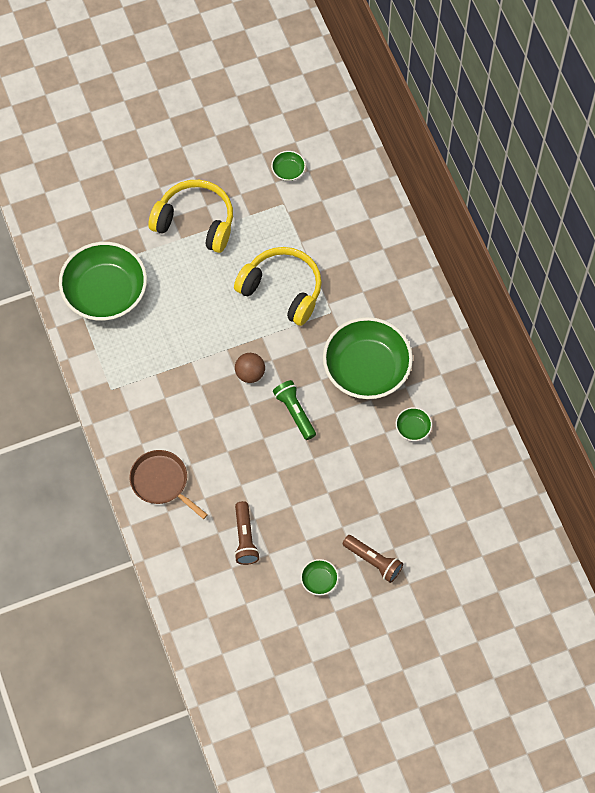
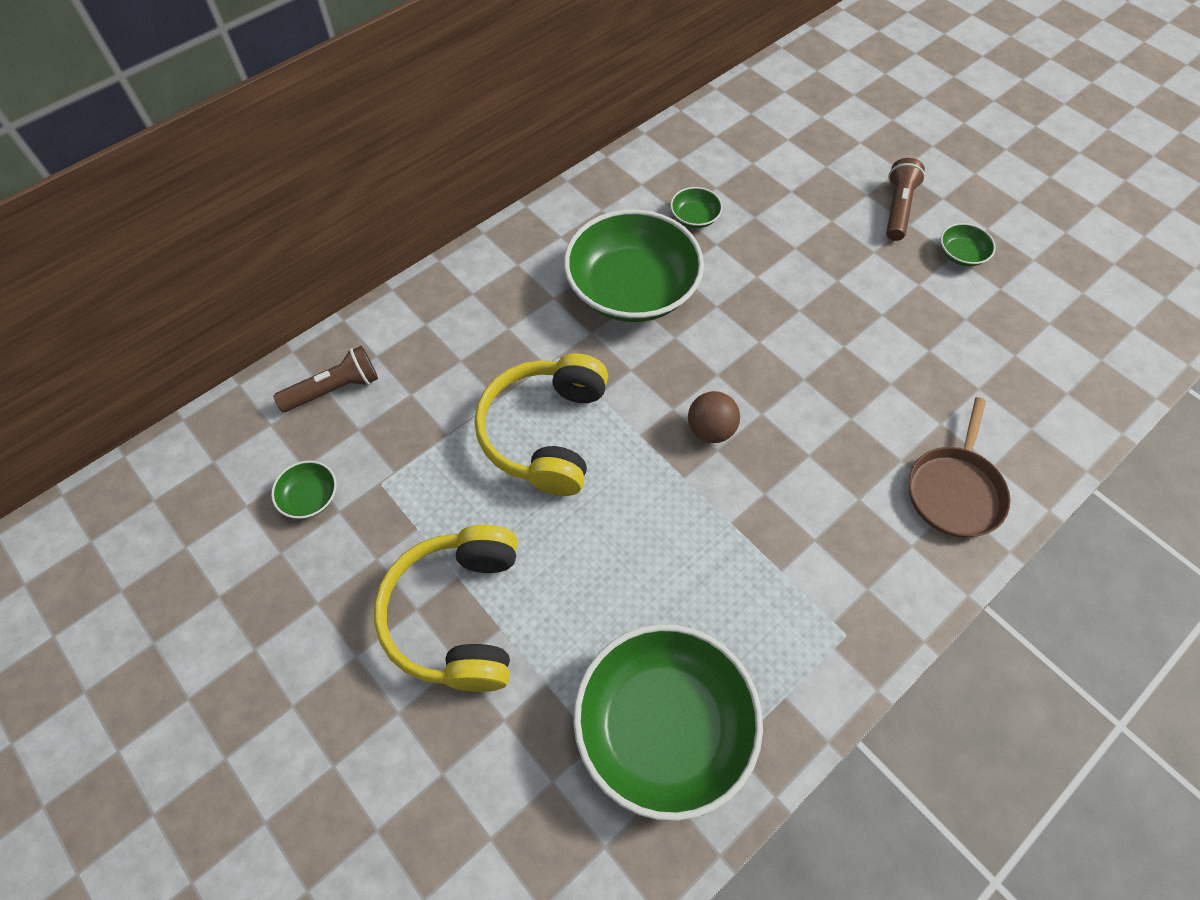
camera: 110 degrees left, 5 degrees down
(245, 538) = (964, 352): brown flashlight -> brown flashlight (334, 389)
(295, 412) = (743, 352): green flashlight -> none

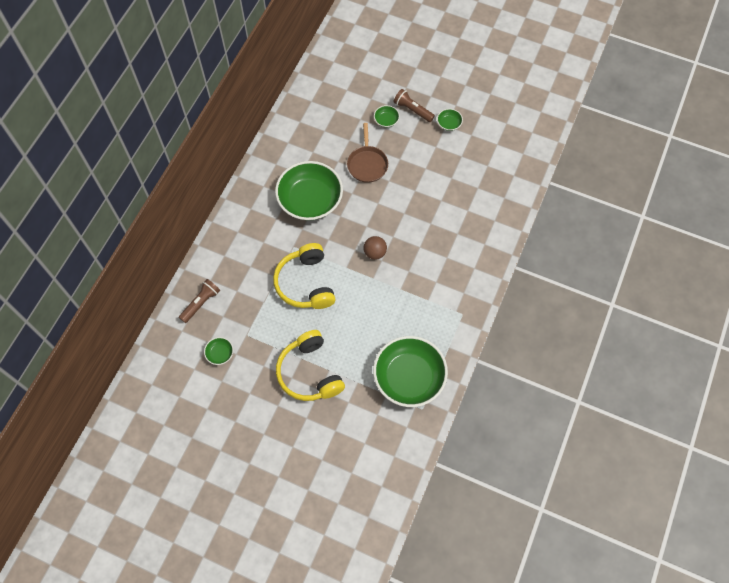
camera: 25 degrees left, 5 degrees up
(694, 217) = (321, 151): green bowl -> green bowl (386, 120)
(897, 208) = (412, 110): brown flashlight -> brown flashlight turned 45 degrees counterclockwise
(954, 491) = (483, 238): brown pan -> brown pan (367, 164)

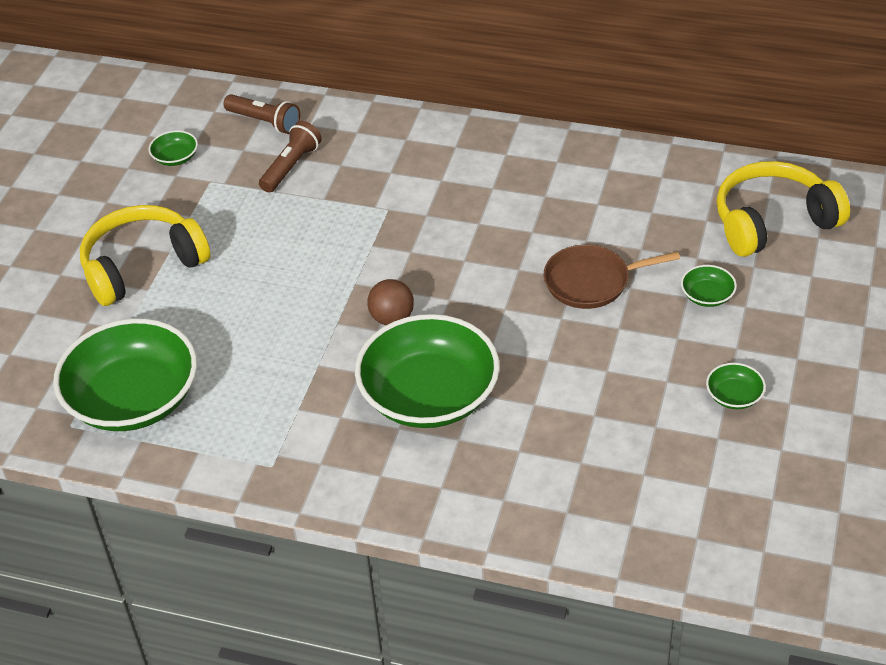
camera: 85 degrees right, 20 degrees down
(305, 283) = (315, 235): yellow headphones -> yellow headphones (772, 221)
(310, 200) = (490, 216): green bowl -> green bowl (429, 396)
(412, 110) = (748, 333): brown flashlight -> brown flashlight (291, 166)

